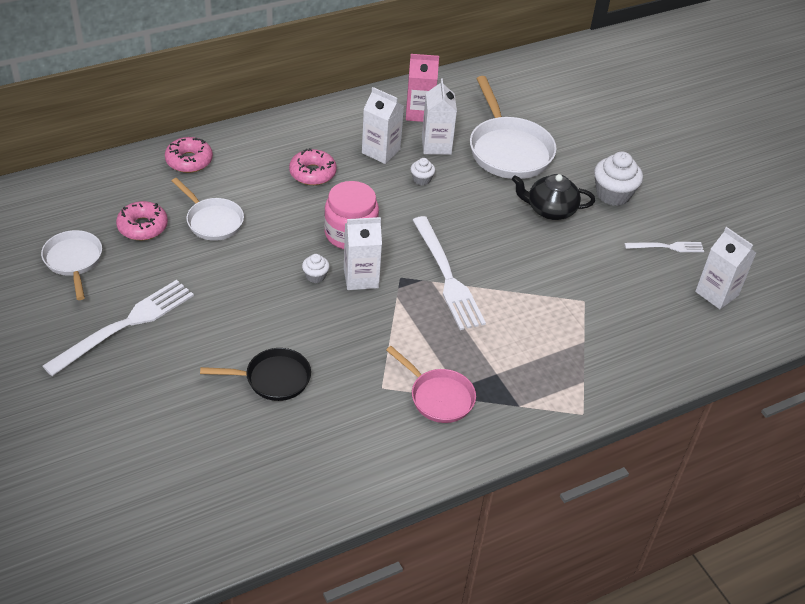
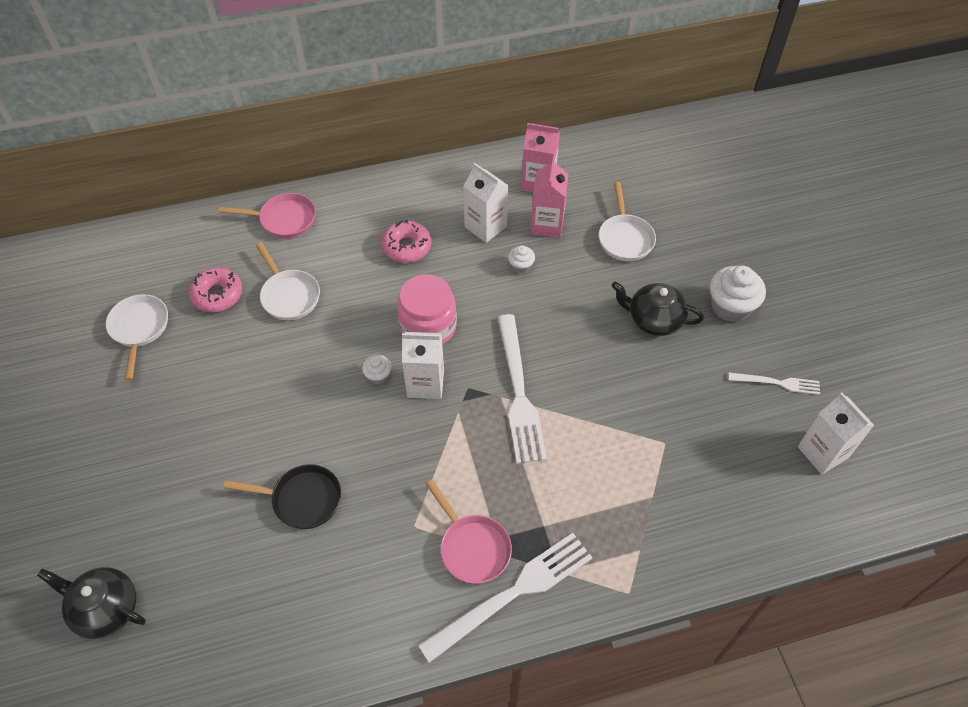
camera: 15 degrees right, 10 degrees up
(111, 485) = (105, 608): none -> black teapot
(125, 325) = (169, 413): white fork -> white fork (512, 594)
(189, 161) = (284, 219): pink donut -> pink pan
(436, 145) = (547, 225): white carton -> pink carton
(508, 150) = (625, 238): white pan -> white pan, size x0.60

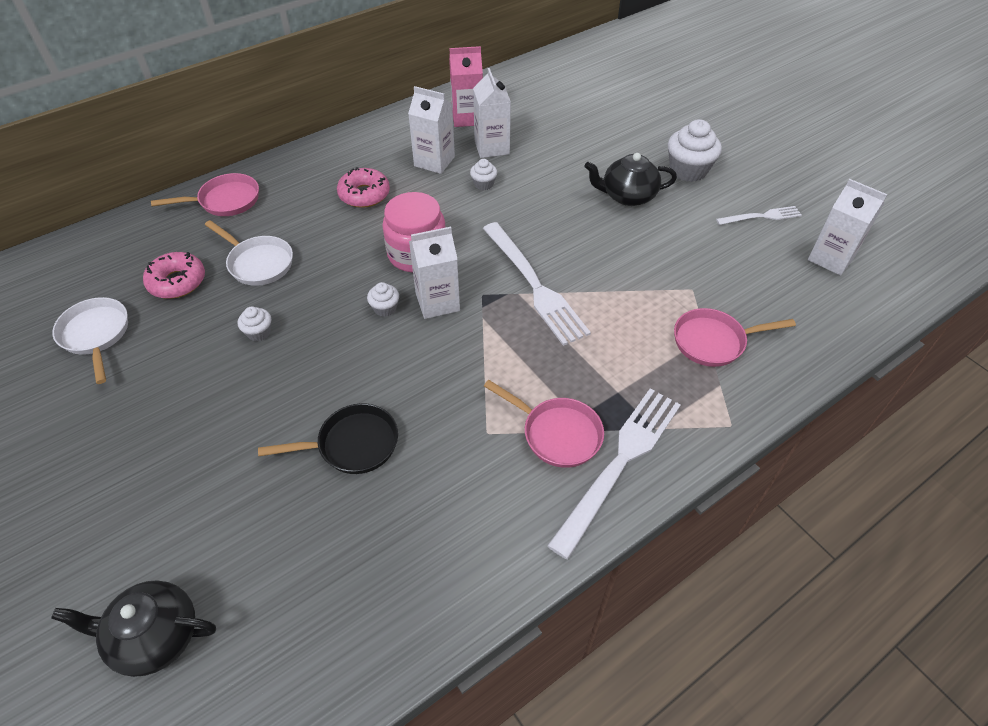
camera: 20 degrees left, 5 degrees down
(266, 367) = (259, 332): none -> white cupcake
(547, 225) = (491, 147): pink carton -> white carton
(625, 238) = (568, 141): white pan -> none
(656, 504) = (713, 341): none -> pink pan

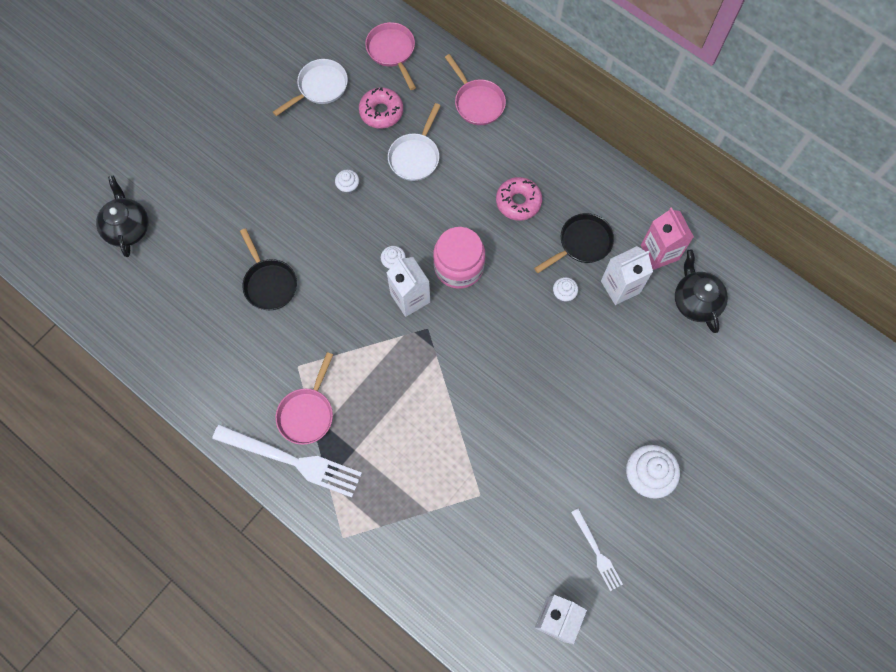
camera: 75 degrees right, 20 degrees up
(434, 161) = (582, 243): white carton -> black pan
(534, 285) = (449, 365): white fork -> none
(627, 196) = (587, 423): black teapot -> black teapot (695, 301)
(713, 341) = (424, 518): pink pan -> pink pan (392, 51)

